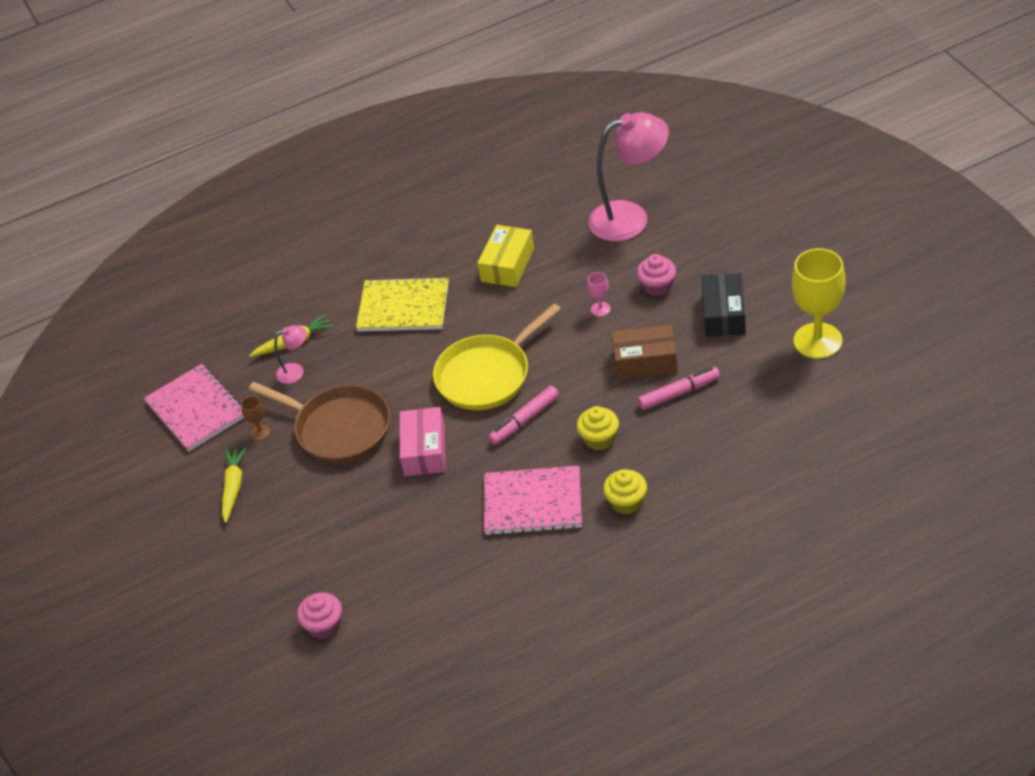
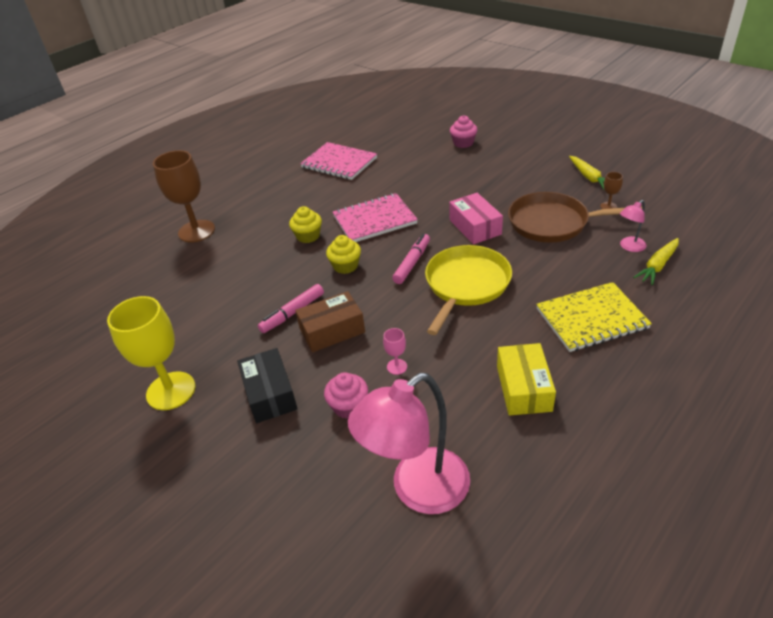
camera: 155 degrees right, 5 degrees down
(196, 409) = (675, 206): pink notebook -> pink notebook (339, 163)
(774, 563) = (196, 231): none -> brown goblet

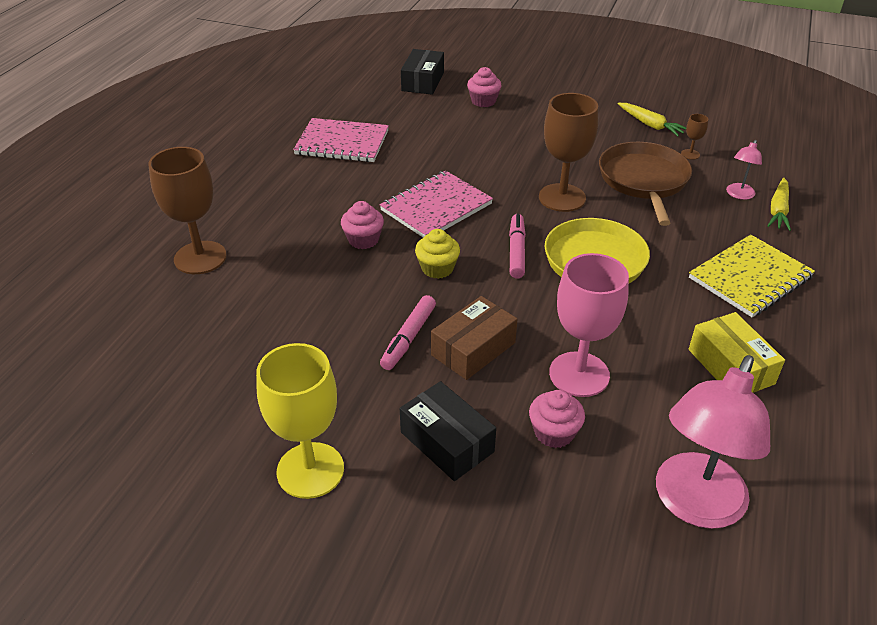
camera: 25 degrees left, 0 degrees up
(308, 236) = (363, 240): yellow cupcake -> pink cupcake
(397, 367) = (579, 374): pink goblet -> pink goblet, size x2.37
(427, 123) = (422, 81): none -> black box
(475, 227) = (562, 198): pink box -> brown goblet
(552, 223) = (643, 180): brown pan -> brown pan turned 105 degrees clockwise

